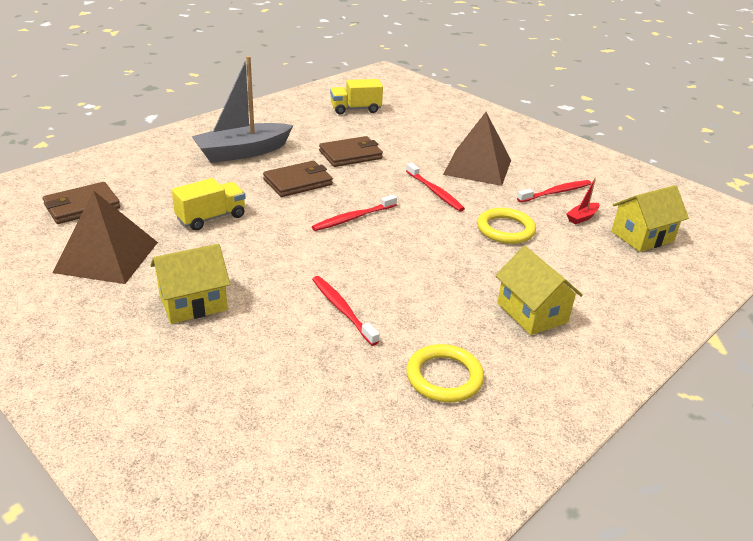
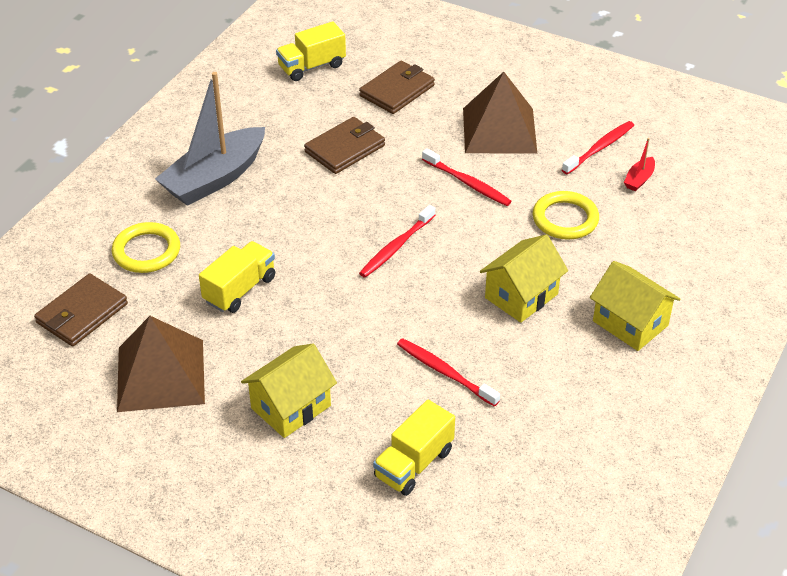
camera: 15 degrees left, 10 degrees up
(270, 372) = (413, 464): none -> yellow truck
(298, 182) = (307, 209): brown wallet -> brown wallet (397, 91)
(444, 377) = (576, 421): yellow ring -> yellow ring (146, 251)
(642, 236) = (708, 190): yellow house -> yellow house (521, 296)

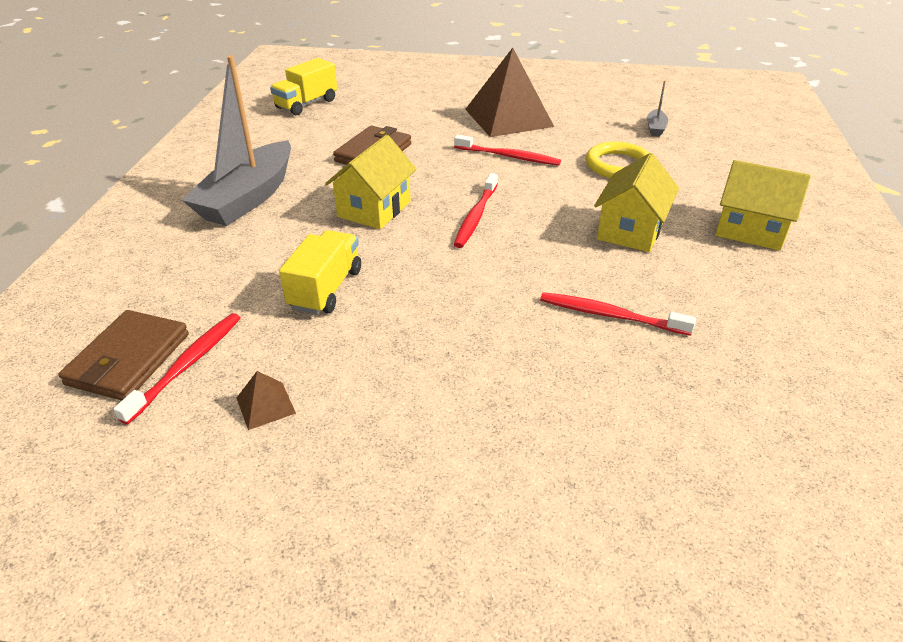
camera: 20 degrees left, 5 degrees down
(146, 251) = (194, 276): yellow ring -> none
(160, 375) = (265, 405): brown pyramid -> brown pyramid, size x0.40
(291, 407) = (458, 398): yellow house -> yellow house (374, 209)
(397, 91) = (397, 107): brown wallet -> none
(413, 464) = (652, 424): yellow truck -> none
(600, 148) = (604, 114): red toothbrush -> red toothbrush (188, 364)
(639, 179) = (655, 128): red boat -> grey boat

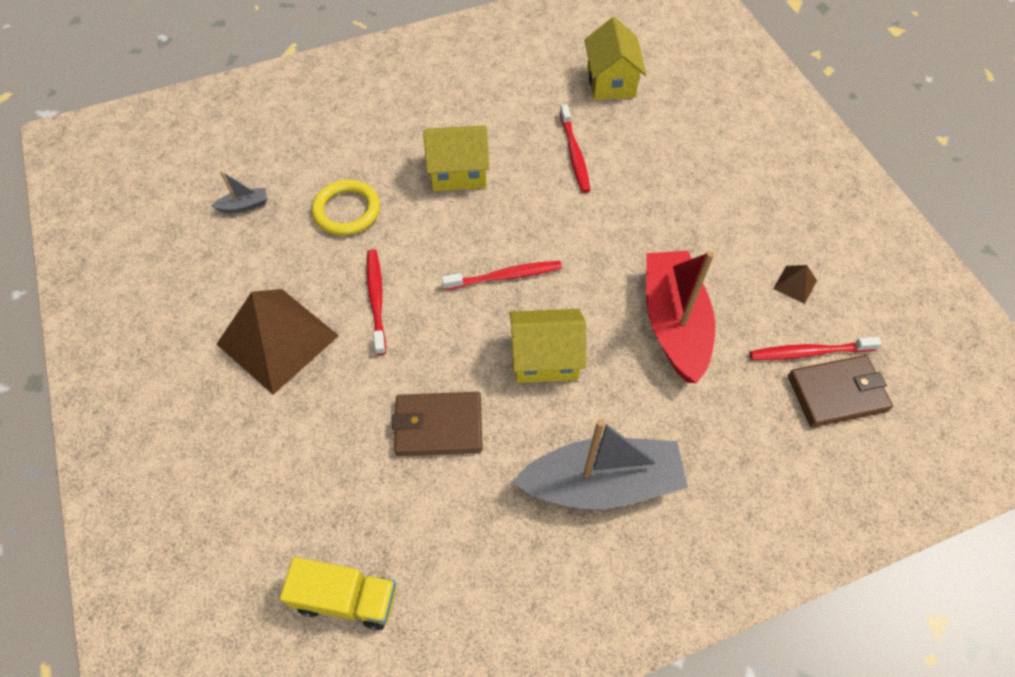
camera: 120 degrees left, 20 degrees up
(326, 289) = (674, 323): yellow truck -> red boat
(750, 230) = (412, 108): yellow house -> yellow house (611, 81)

